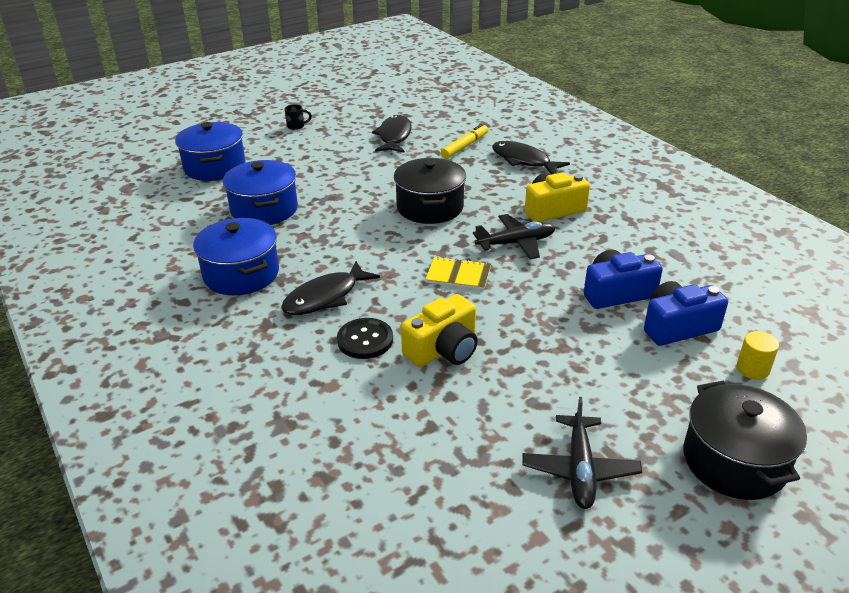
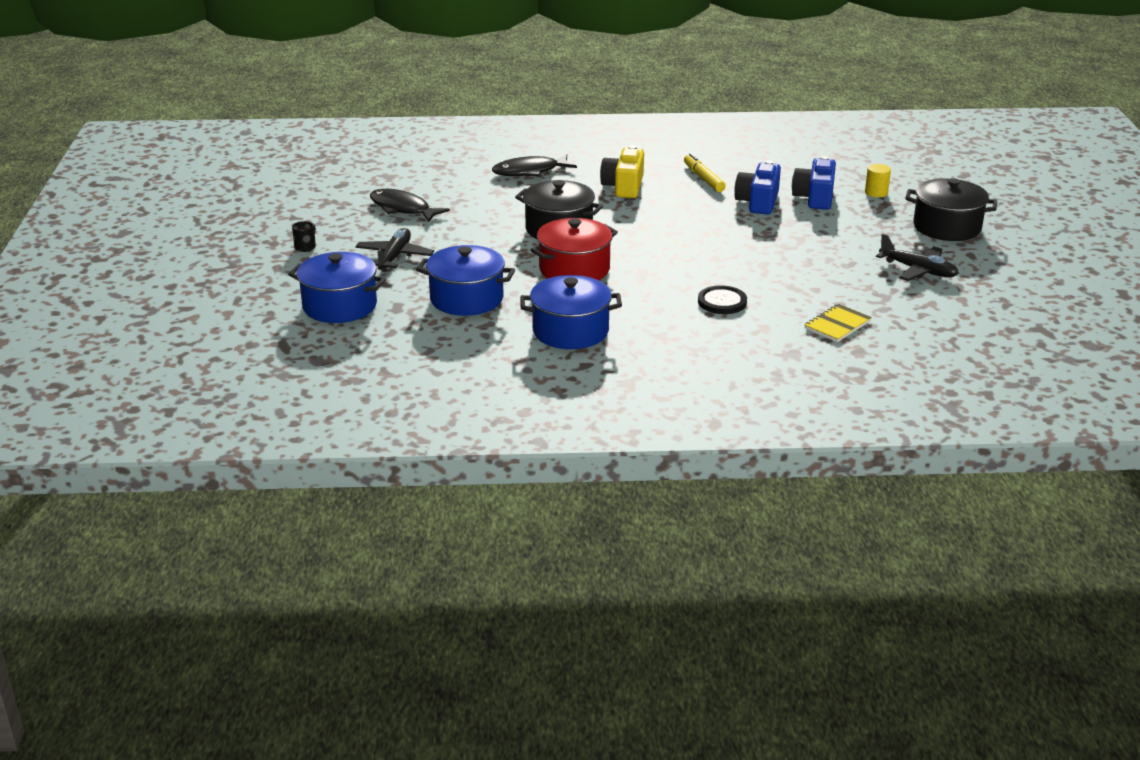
camera: 60 degrees left, 5 degrees down
(325, 297) = (647, 303): black fish -> none
(360, 239) = (574, 269): none -> red pot
(443, 349) = (762, 277): yellow camera -> none
(458, 275) = (674, 246): yellow notebook -> yellow notebook (837, 325)
(464, 146) = (469, 186): yellow marker -> yellow marker (703, 178)
(516, 243) = (655, 213): black plane -> black plane (394, 257)

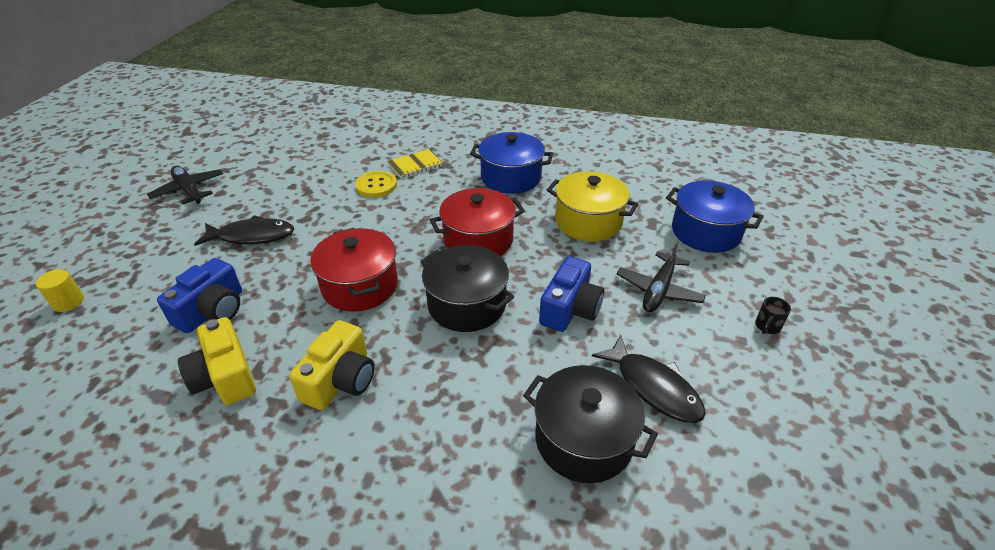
camera: 165 degrees left, 10 degrees up
(466, 299) = (588, 222): blue pot -> yellow pot
(530, 171) = (451, 455): black fish -> black fish (252, 236)
(657, 228) = (360, 286): none -> red pot
(703, 178) = (225, 377): yellow marker -> yellow camera
(722, 302) = (376, 185): black button -> yellow button
(815, 197) = (143, 306): blue camera -> blue camera (570, 309)
(837, 325) = (313, 154): yellow notebook -> yellow notebook (415, 165)
(947, 227) = (87, 235): black pot -> black pot (583, 440)

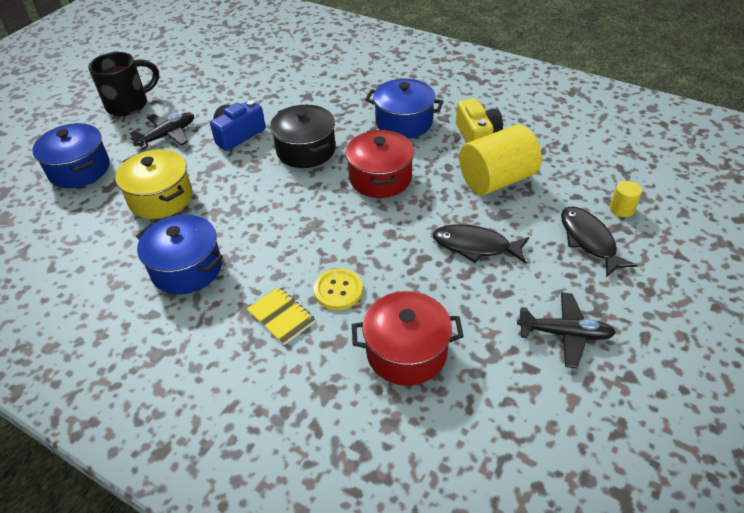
camera: 160 degrees left, 5 degrees up
(189, 190) = (565, 334): black plane -> black plane turned 60 degrees counterclockwise
(212, 311) = (496, 180): blue camera -> yellow cylinder
(340, 380) = (404, 122): yellow camera -> blue pot
(415, 165) = (281, 316): yellow notebook -> yellow notebook turned 60 degrees clockwise
(478, 240) = (267, 199): red pot -> red pot (406, 352)
(583, 440) = (283, 78): black pot -> none
(653, 387) = (227, 90): black fish -> black fish (589, 240)
(767, 327) = (129, 104): black mug -> black mug, size x2.49

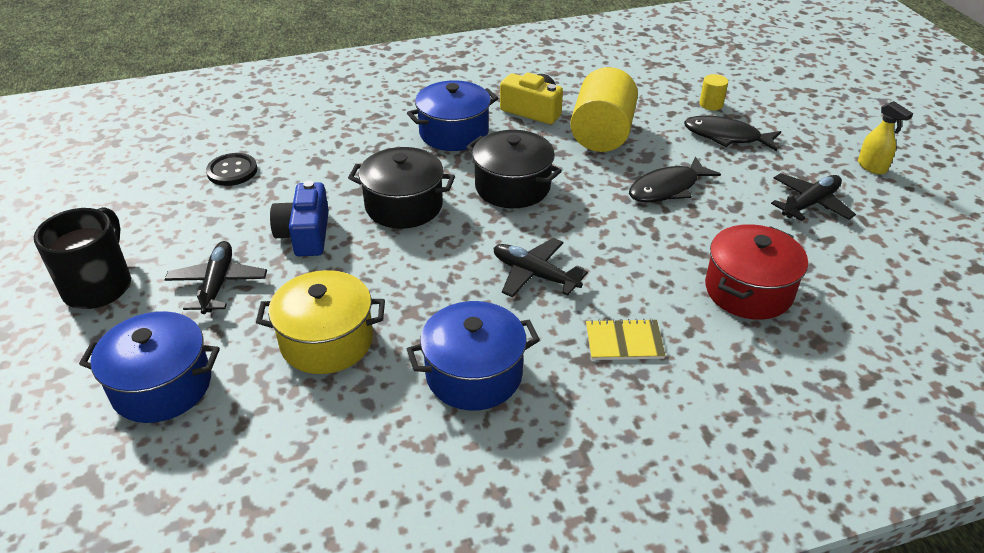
camera: 50 degrees left, 5 degrees down
(261, 78) = (232, 171): none -> black button
(303, 239) = (534, 274): none -> black plane
(338, 290) = (630, 289): yellow button -> none
(380, 178) = (512, 187): red pot -> black pot
(679, 348) = (872, 167): none -> yellow spray bottle

